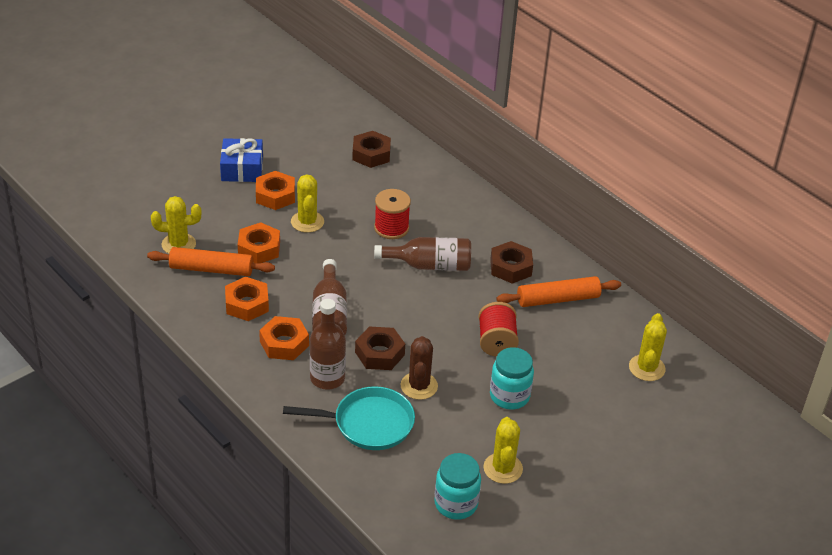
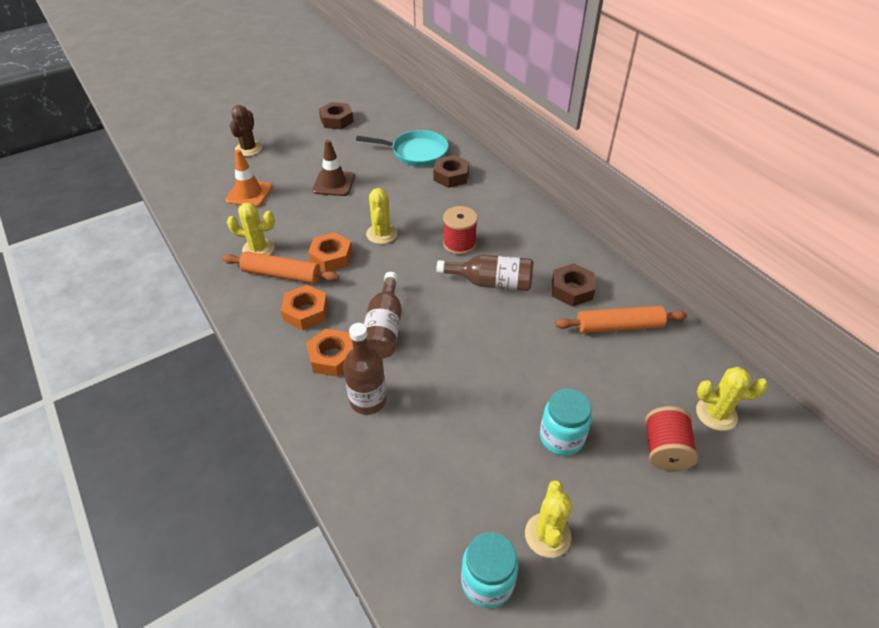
camera: 10 degrees right, 5 degrees up
(149, 185) = (249, 193): none -> orange traffic cone
(242, 169) = (334, 183): blue gift -> brown traffic cone
(275, 195) = (357, 208): orange nut -> none
(368, 424) = (402, 460): turquoise pan -> turquoise pan (416, 152)
(379, 353) = (427, 375): brown nut -> brown nut (336, 120)
(419, 386) = (463, 417): brown cactus -> brown cactus (248, 149)
(496, 342) = (551, 371): red spool -> red spool (664, 450)
(646, 368) = (716, 414): yellow cactus -> yellow cactus turned 75 degrees clockwise

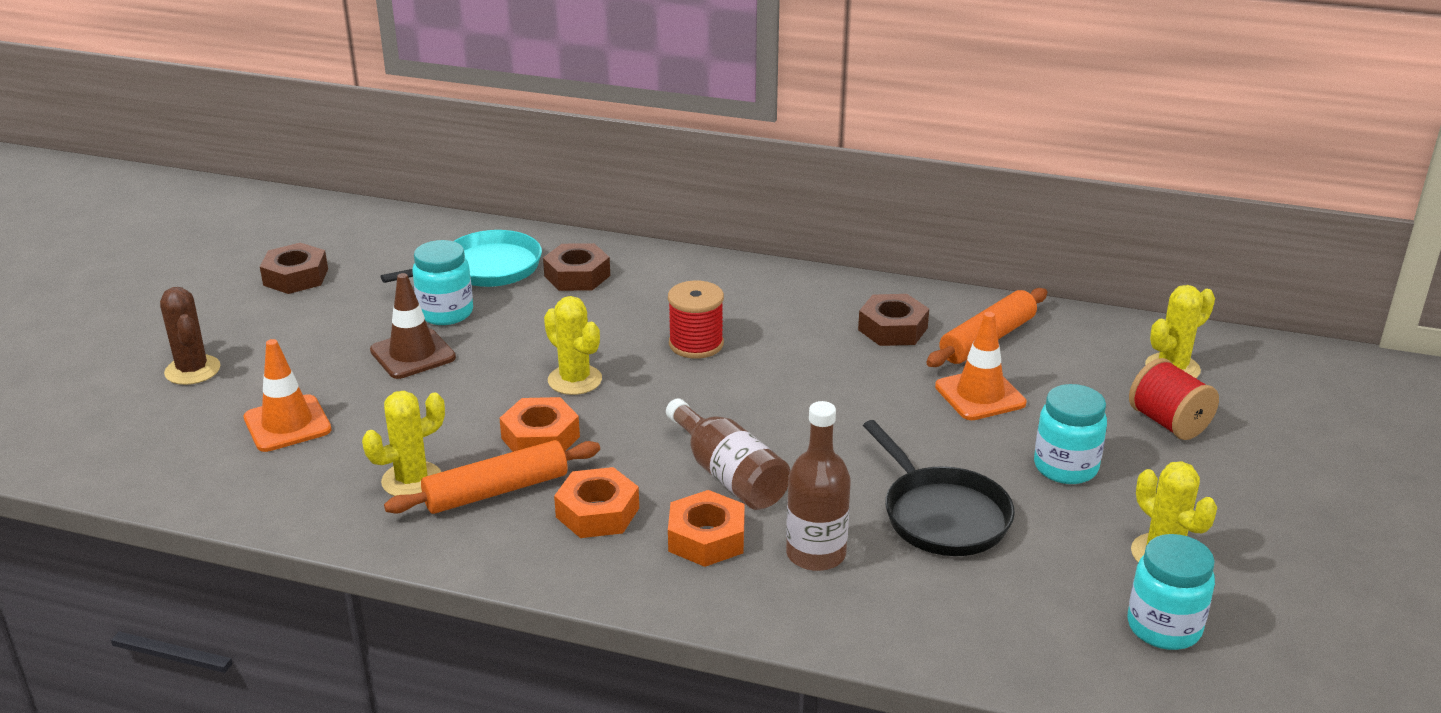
camera: 40 degrees left, 15 degrees down
(372, 168) = (446, 313): none -> turquoise jar
(456, 421) = (941, 515): none -> black pan
(491, 283) = (793, 365): brown bottle -> none
(569, 360) = (980, 395): none -> orange traffic cone

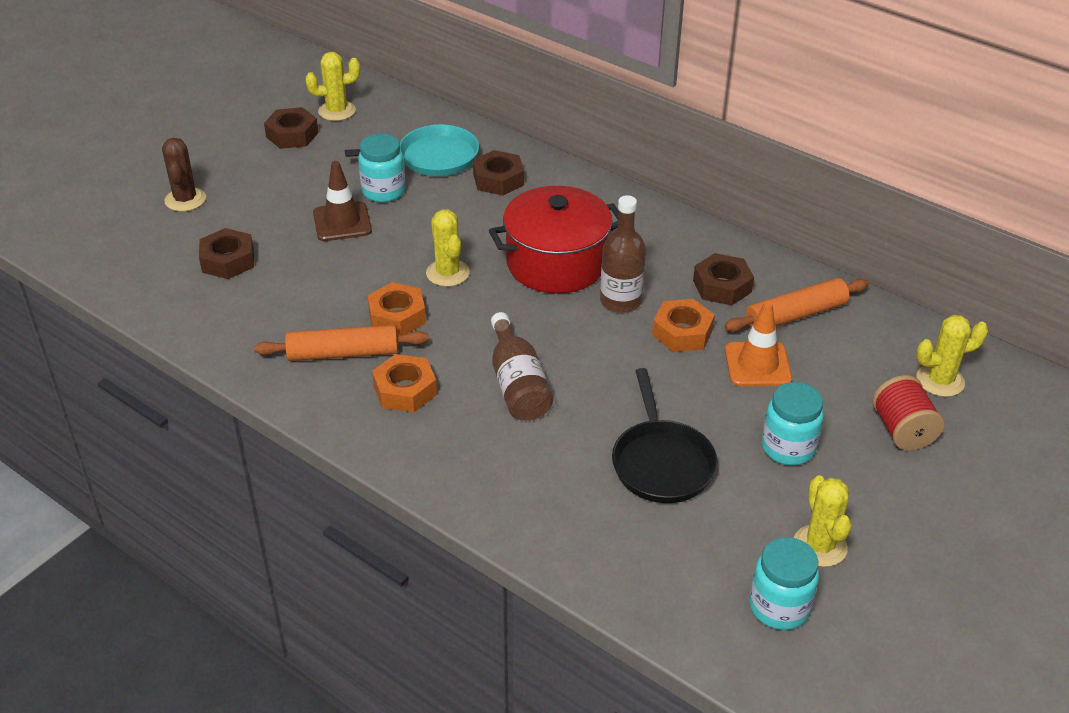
camera: 20 degrees right, 10 degrees up
(287, 424) = (228, 260): orange traffic cone -> brown nut
(412, 480) = (289, 329): yellow cactus -> yellow cactus (337, 111)
(696, 344) = (556, 263): red spool -> red pot
(706, 538) = (472, 433): orange nut -> orange nut (682, 332)
(816, 554) = (545, 468): brown bottle -> brown bottle (620, 301)

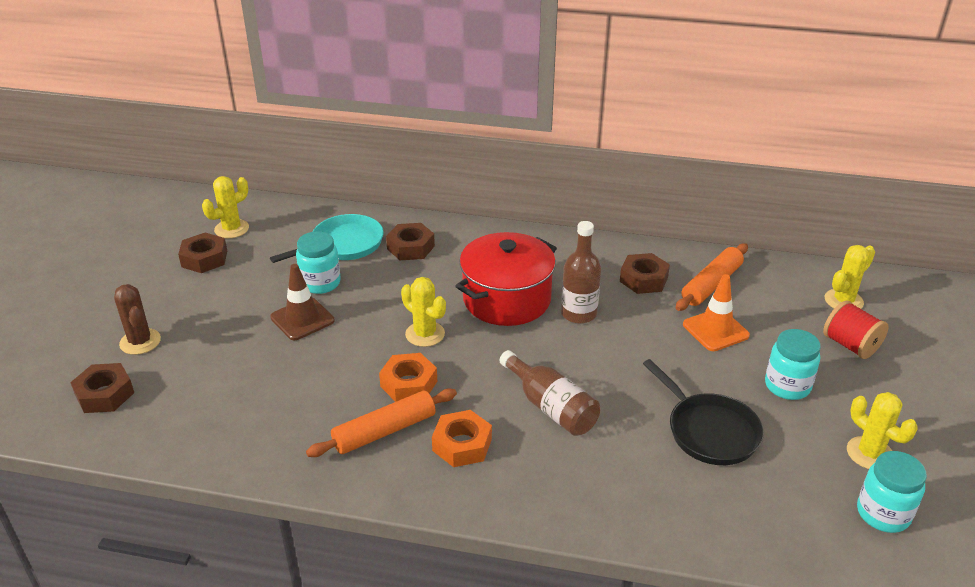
camera: 25 degrees left, 5 degrees down
(228, 260) = (219, 383): brown nut -> brown nut (104, 394)
(682, 332) = (643, 323): orange nut -> none

